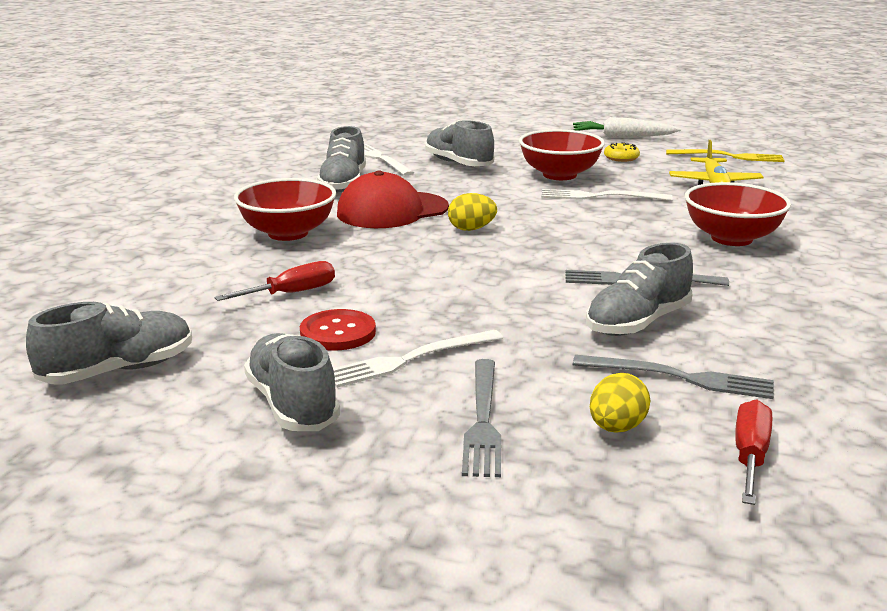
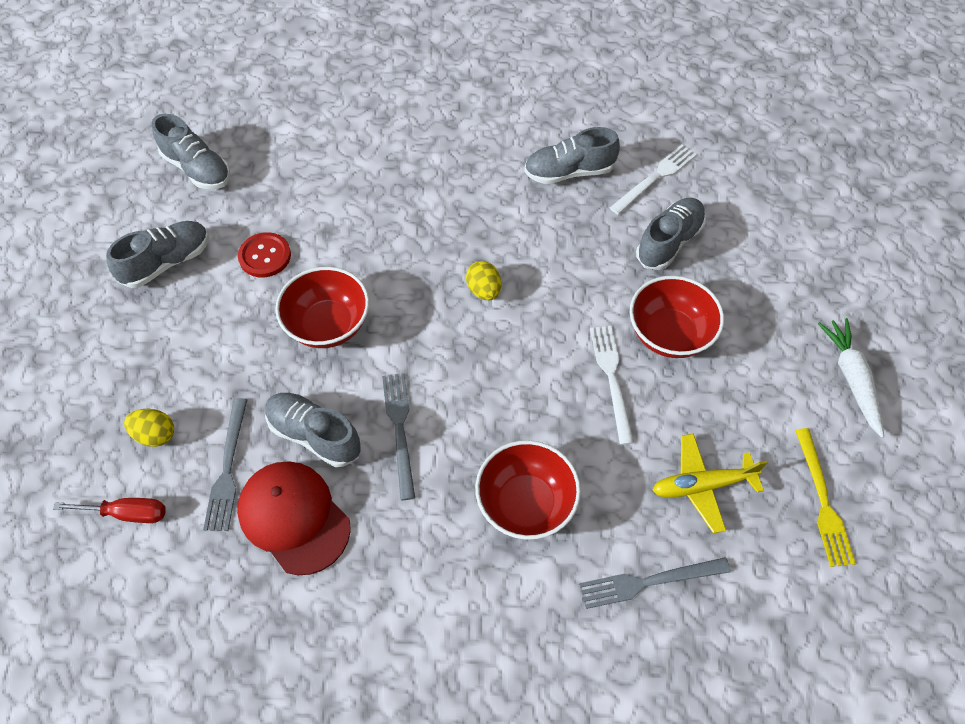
camera: 75 degrees right, 35 degrees up
(288, 233) = (436, 173): red bowl -> red bowl (328, 325)
(291, 293) = (322, 212): red screwdriver -> none
(392, 211) = (510, 225): red cap -> red cap (294, 517)
(410, 359) = (232, 305): white fork -> none
(483, 420) = (158, 361): grey fork -> grey fork (649, 582)
(621, 158) = (760, 385): yellow donut -> none

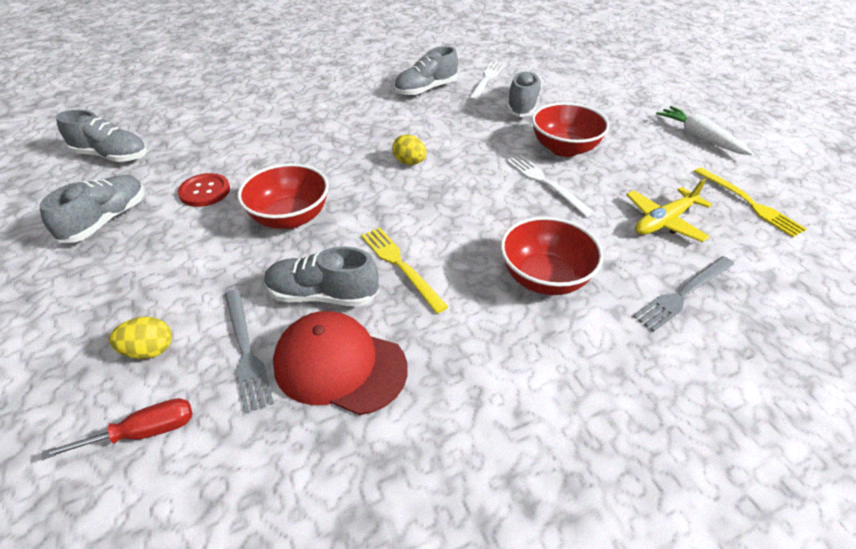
camera: 25 degrees left, 15 degrees down
(400, 429) = (400, 265): grey fork -> yellow fork

